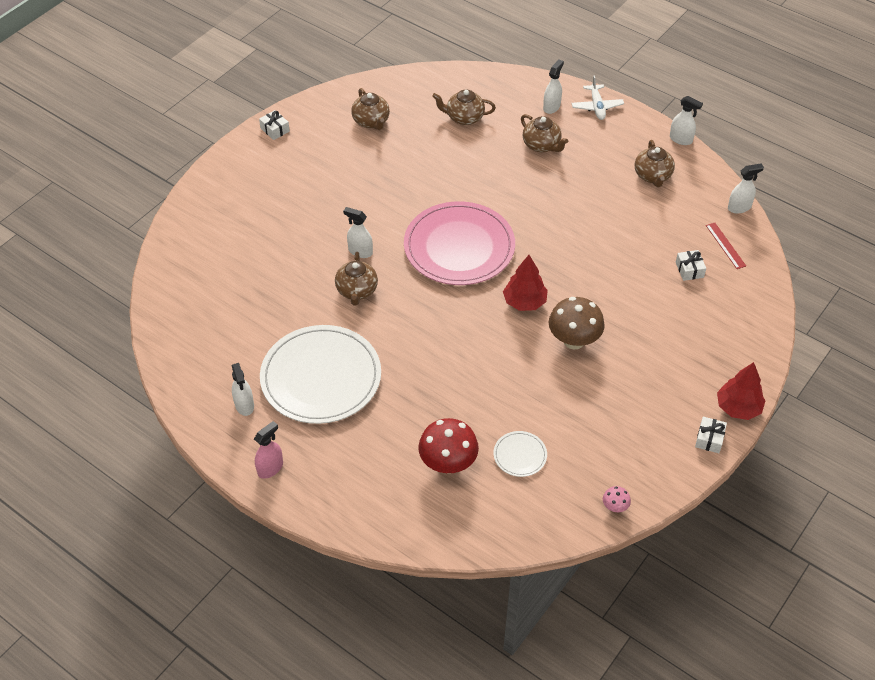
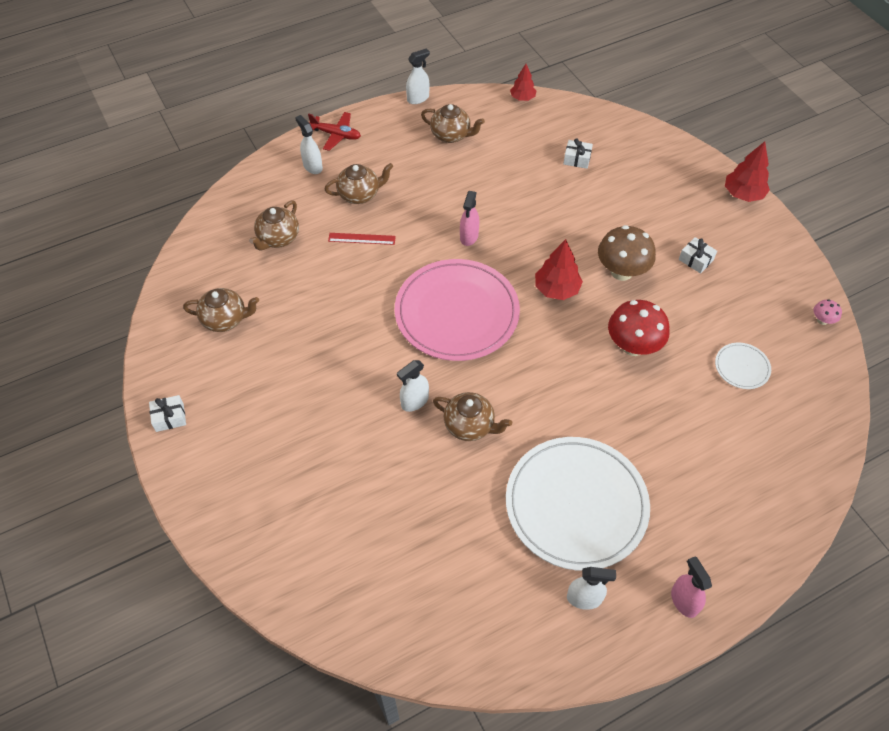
camera: 65 degrees left, 5 degrees up
(448, 463) = (732, 429): red mushroom -> red mushroom (633, 346)
(543, 227) = (469, 237): none -> pink spray bottle
(597, 107) = (336, 135): white plane -> red plane
(709, 439) = (769, 226): white gift -> white gift (695, 260)
(725, 245) = (561, 125): red ruler -> red ruler (362, 238)
(739, 207) = (522, 98): white spray bottle -> red tree

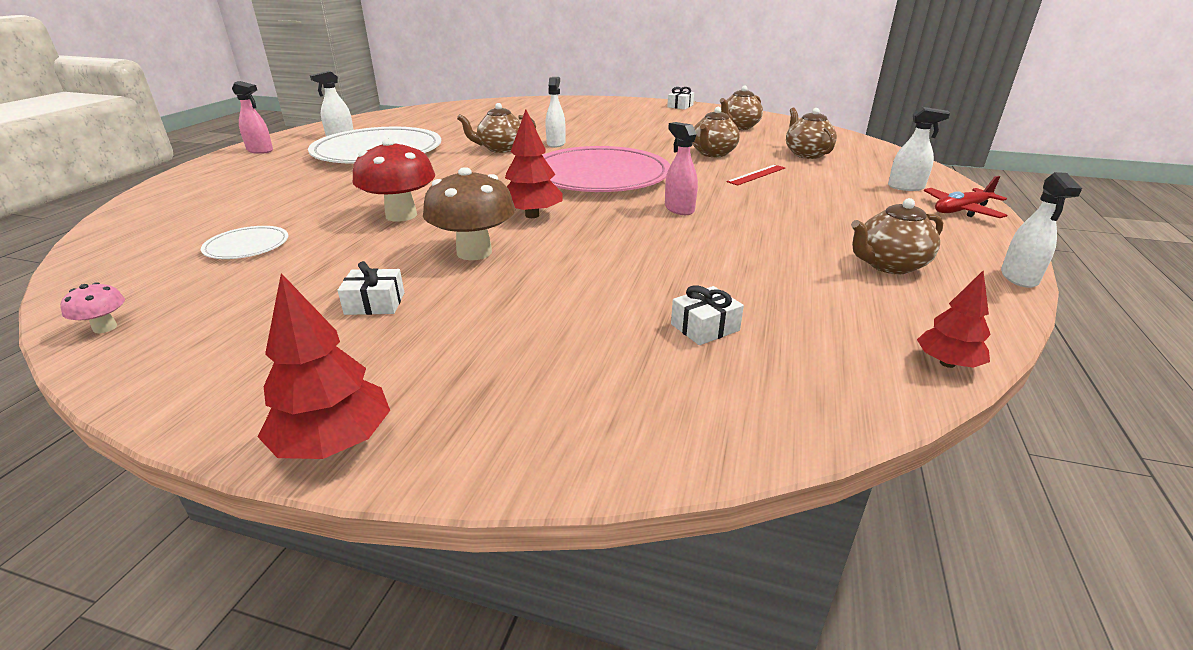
camera: 135 degrees right, 25 degrees down
(360, 194) = (826, 191): brown teapot -> brown teapot (712, 153)

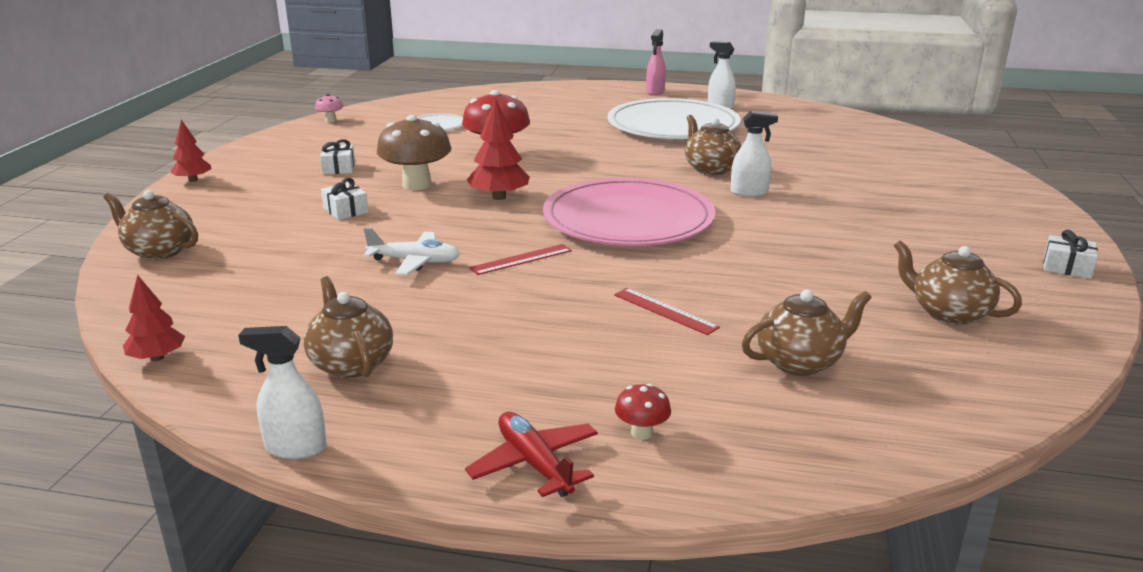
camera: 85 degrees right, 5 degrees down
(334, 443) = (193, 180): red tree -> red tree, size x0.65
(679, 209) = (521, 259): pink spray bottle -> red ruler
(687, 248) = (414, 262): none -> white plane
(705, 327) = (261, 265): white gift -> white gift (345, 210)
(712, 153) = (758, 285): brown teapot -> brown teapot (159, 251)
(906, 187) = (641, 432): white spray bottle -> red mushroom

